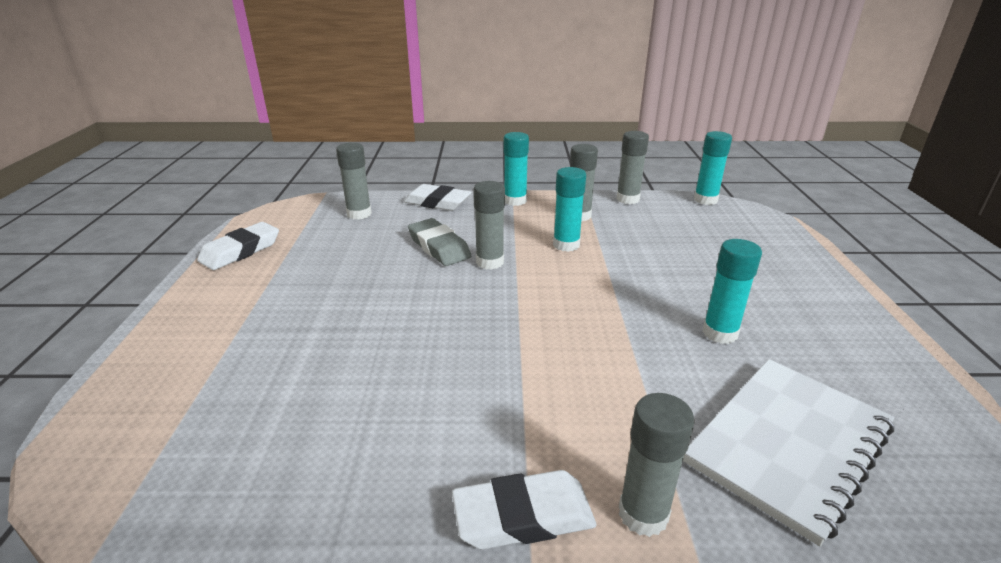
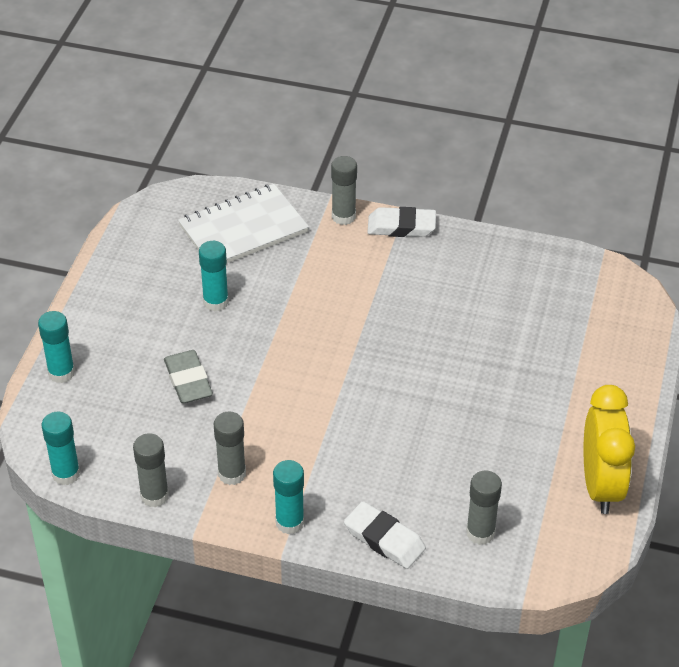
camera: 165 degrees left, 15 degrees up
(241, 251) = (600, 485): white eraser -> yellow clock
(439, 247) = (400, 449): grey eraser -> grey eraser (188, 381)
(490, 262) = (357, 416): grey glue stick -> none
(566, 245) = (273, 426): turquoise glue stick -> turquoise glue stick (61, 373)

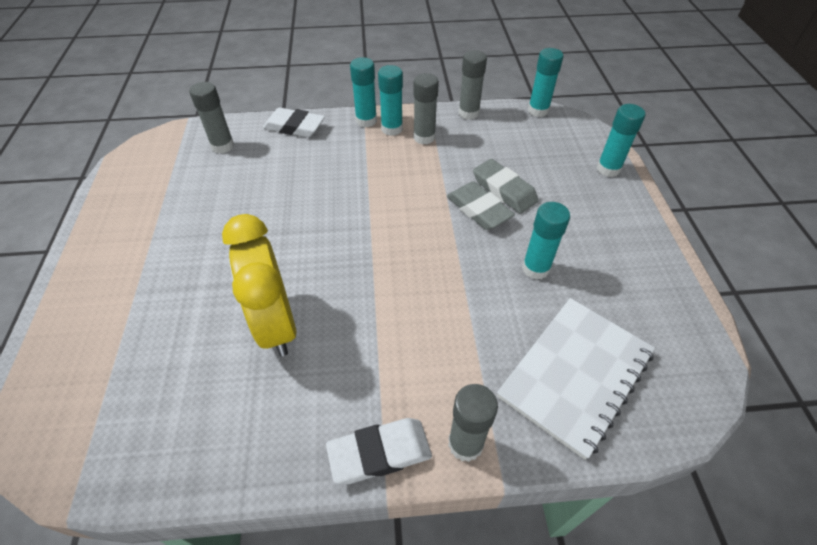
camera: 160 degrees right, 5 degrees up
(228, 367) = (478, 210): none -> grey eraser
(264, 499) = (392, 129): none -> turquoise glue stick
(600, 485) = (119, 200): yellow clock -> yellow clock (276, 324)

